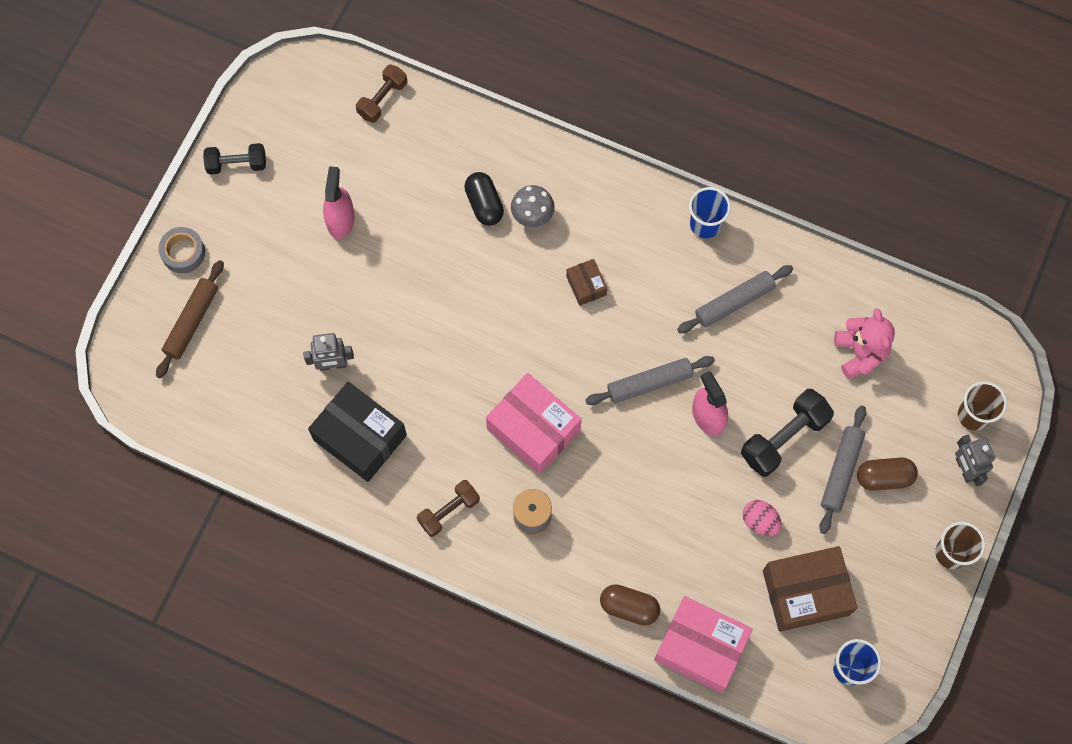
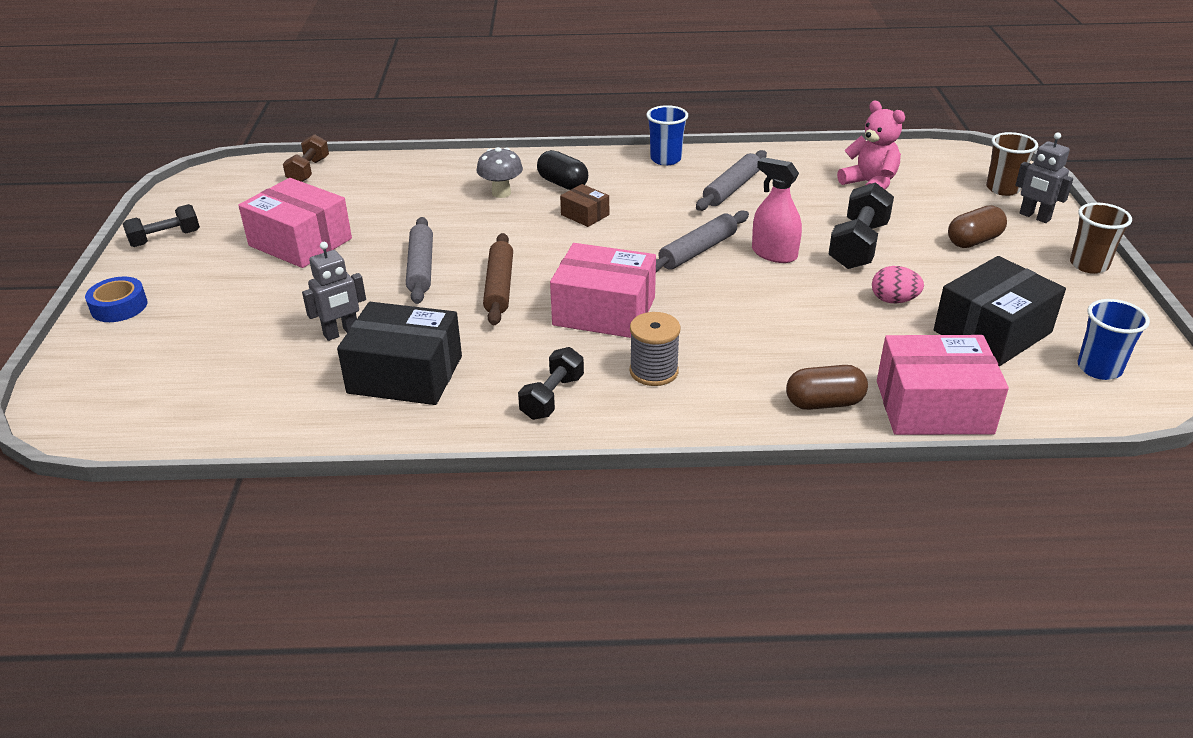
camera: 25 degrees left, 35 degrees down
(183, 252) = (119, 306): grey tape -> blue tape
(191, 322) = (146, 350): brown rolling pin -> brown rolling pin (499, 286)
(340, 220) = (300, 242): pink spray bottle -> pink box
(449, 511) = (552, 397): brown dumbbell -> black dumbbell
(484, 204) = (448, 198): black capsule -> black capsule (563, 183)
(805, 592) = (992, 331): brown box -> black box
(841, 471) = (932, 249): grey rolling pin -> grey rolling pin (421, 268)

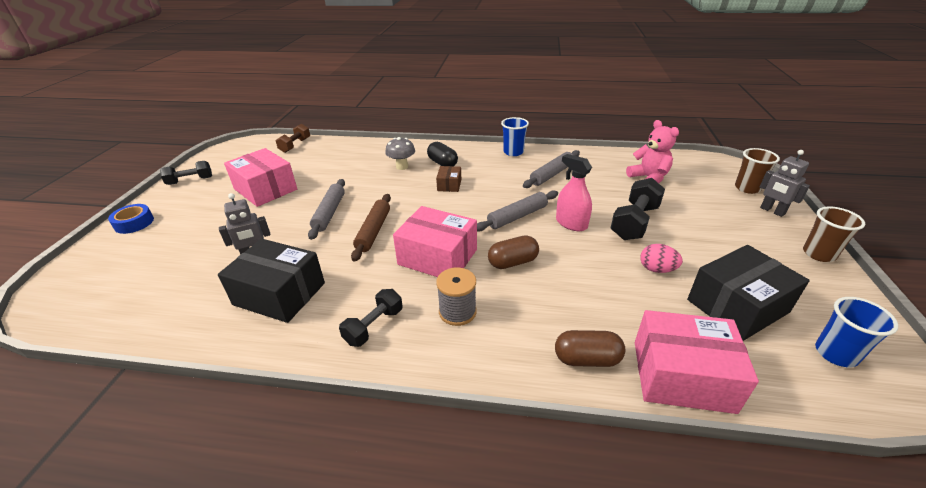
camera: 10 degrees right, 0 degrees up
(585, 215) = (449, 185): brown box -> brown box turned 45 degrees clockwise
(974, 241) = (724, 226): brown capsule -> brown capsule (513, 262)

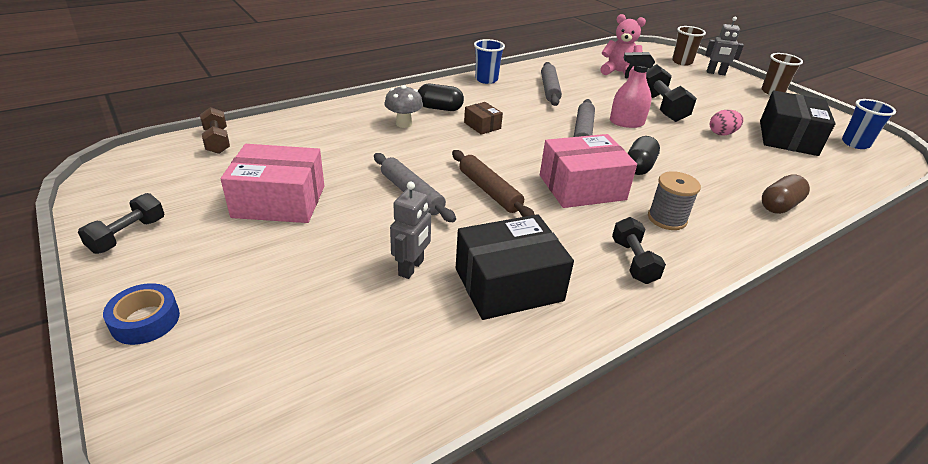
camera: 45 degrees left, 0 degrees up
(513, 262) = (639, 167): brown capsule -> black capsule
(682, 376) = (827, 189): pink box -> none

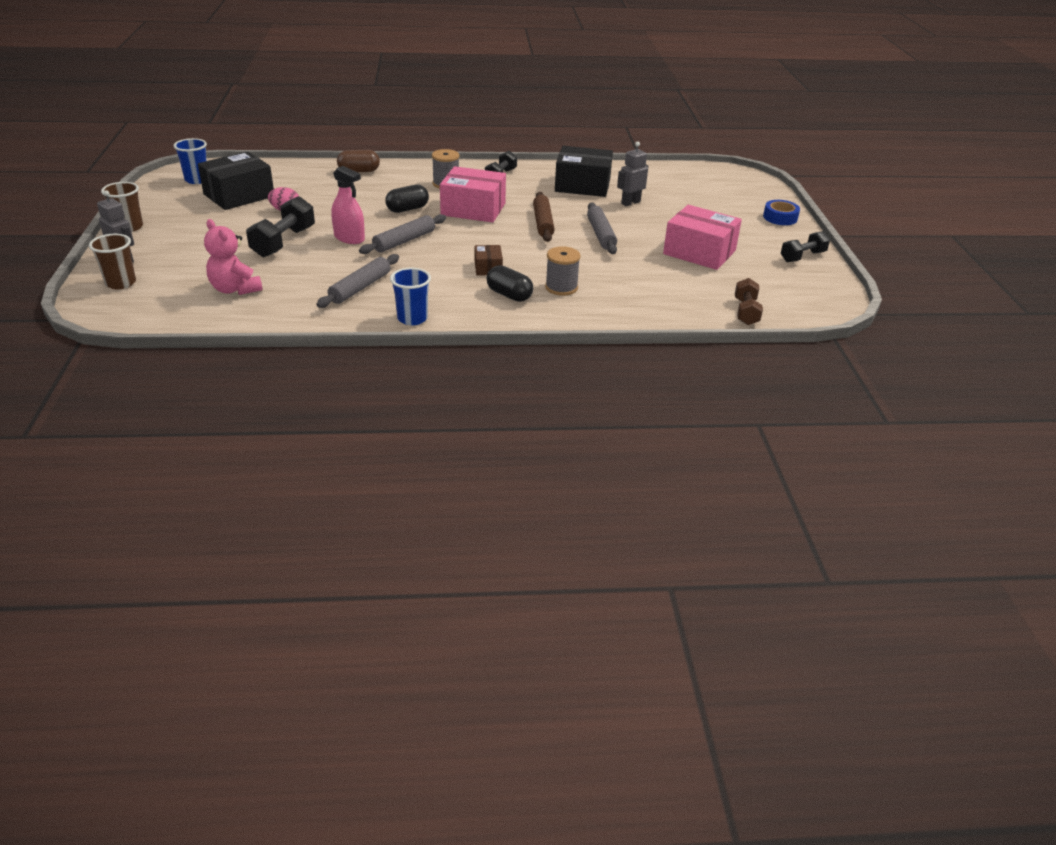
camera: 150 degrees left, 0 degrees up
(404, 124) = (561, 287): grey mushroom -> grey spool

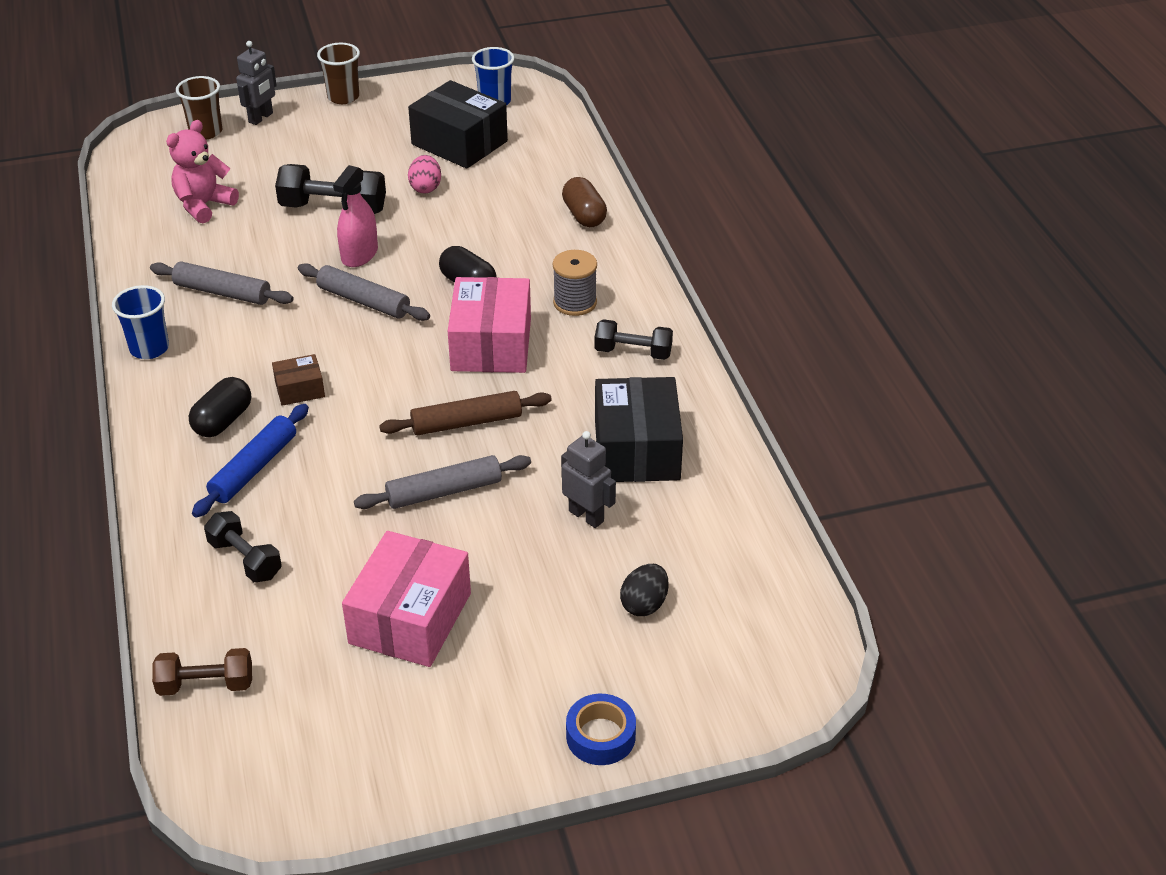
camera: 80 degrees right, 5 degrees up
(561, 287) = (253, 468): grey spool -> blue rolling pin
(696, 198) = (644, 604): none -> black egg
(802, 257) = (430, 769): black dumbbell -> black dumbbell (245, 559)

